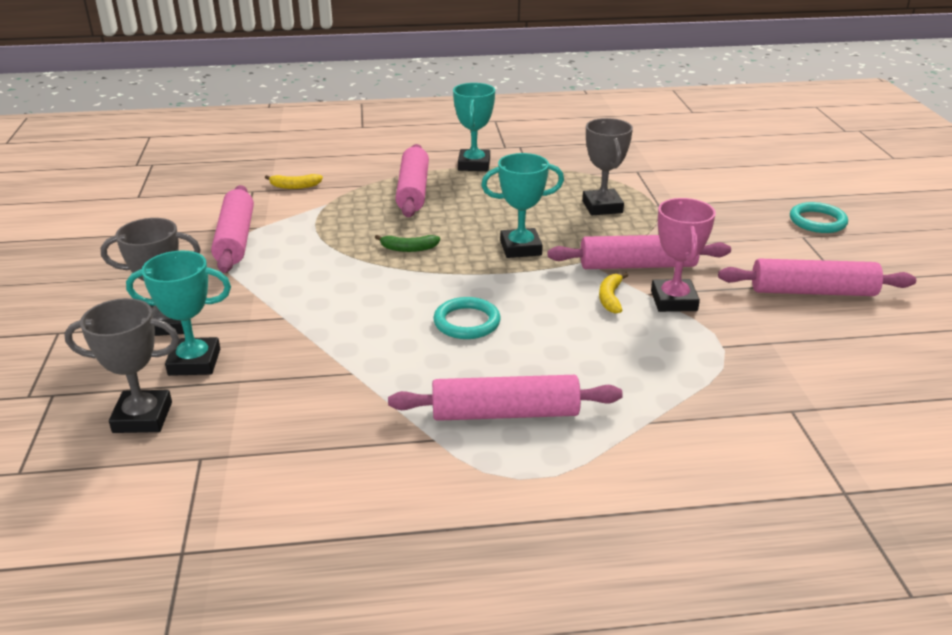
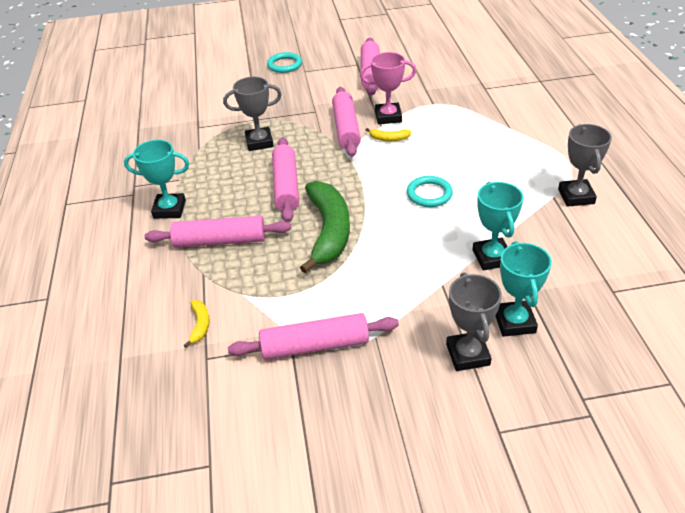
camera: 90 degrees left, 10 degrees up
(142, 417) = (587, 332): grey trophy -> grey trophy (576, 196)
(408, 248) = (328, 232): green banana -> green banana, size x2.42
(505, 413) = (520, 173): pink rolling pin -> pink rolling pin (286, 186)
(520, 248) = (325, 176): turquoise trophy -> turquoise trophy (492, 257)

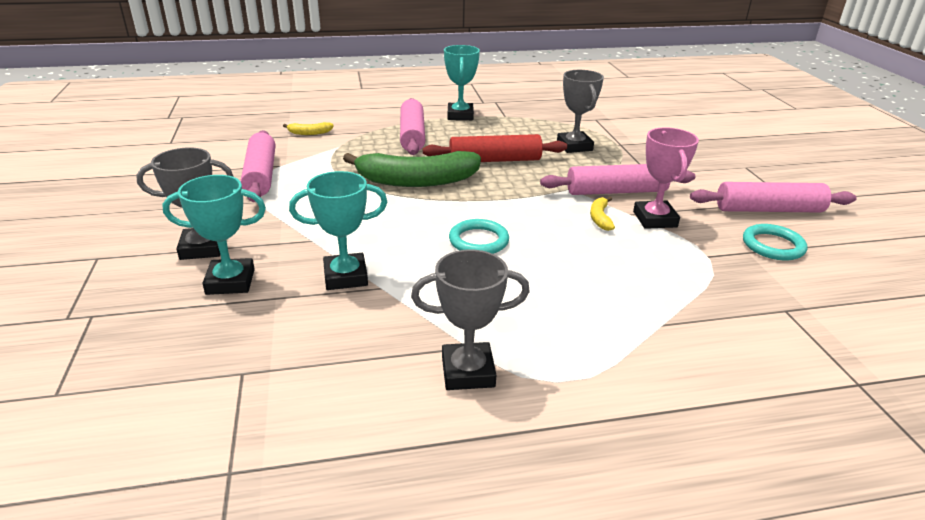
camera: 85 degrees right, 10 degrees down
(284, 65) = (753, 155): turquoise ring -> turquoise ring (773, 246)
(286, 186) = (495, 160): pink rolling pin -> red rolling pin

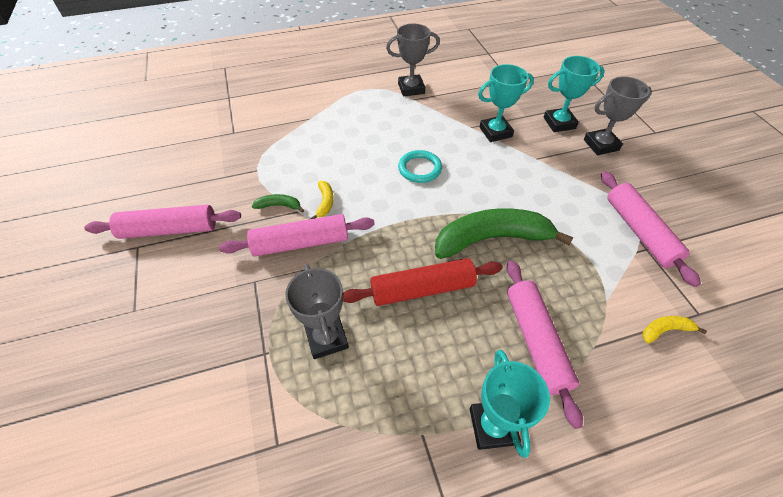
camera: 175 degrees right, 20 degrees up
(654, 219) = (279, 206): pink trophy -> green banana
(773, 246) = (200, 184): turquoise ring -> none

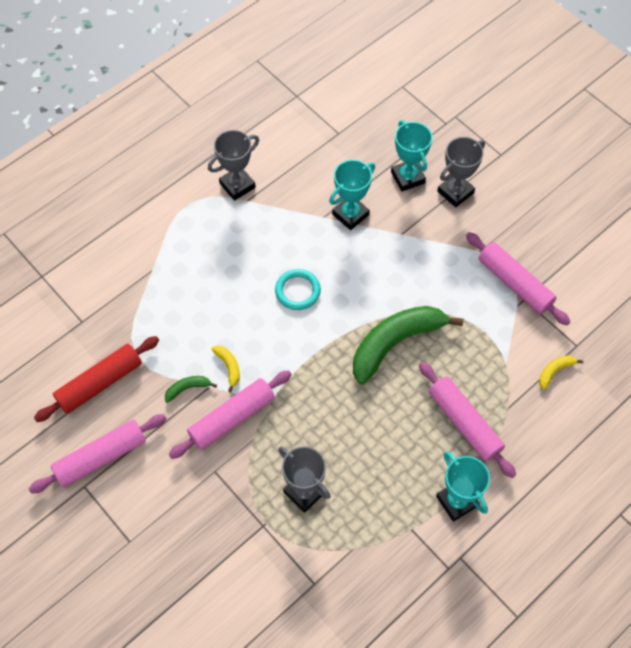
camera: 25 degrees left, 10 degrees up
(422, 289) = (358, 416): red rolling pin -> red rolling pin (100, 383)
(559, 123) = (407, 177): turquoise trophy -> turquoise trophy turned 75 degrees counterclockwise

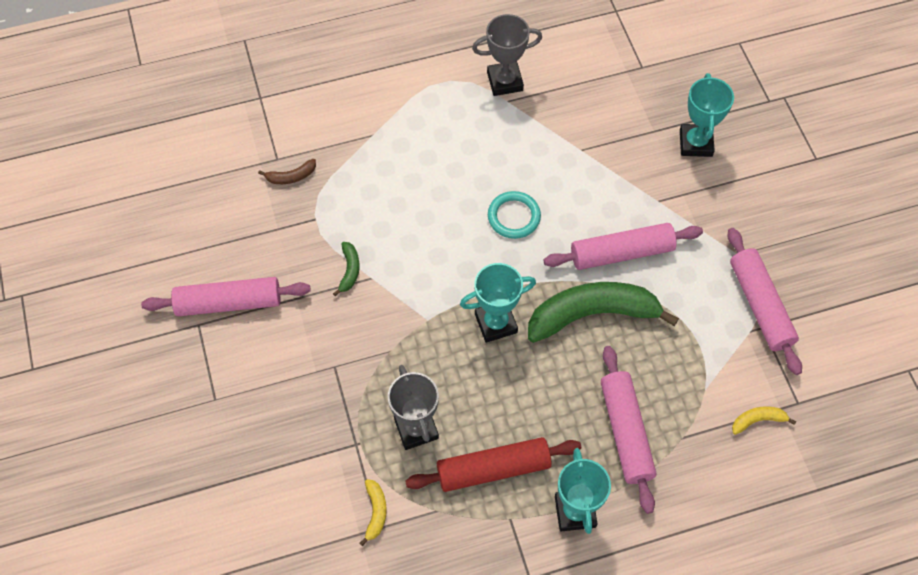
camera: 25 degrees right, 0 degrees up
(100, 383) = (264, 228): red rolling pin -> red rolling pin (493, 469)
(101, 331) = (291, 176): none -> brown banana
(188, 388) = (349, 270): green banana -> green banana turned 90 degrees clockwise
(229, 367) = (402, 266): yellow banana -> yellow banana (375, 512)
(232, 418) = (379, 320): pink rolling pin -> pink rolling pin (621, 253)
(350, 214) = (611, 158): turquoise trophy -> turquoise trophy (496, 323)
(455, 192) = (742, 179): grey trophy -> none

